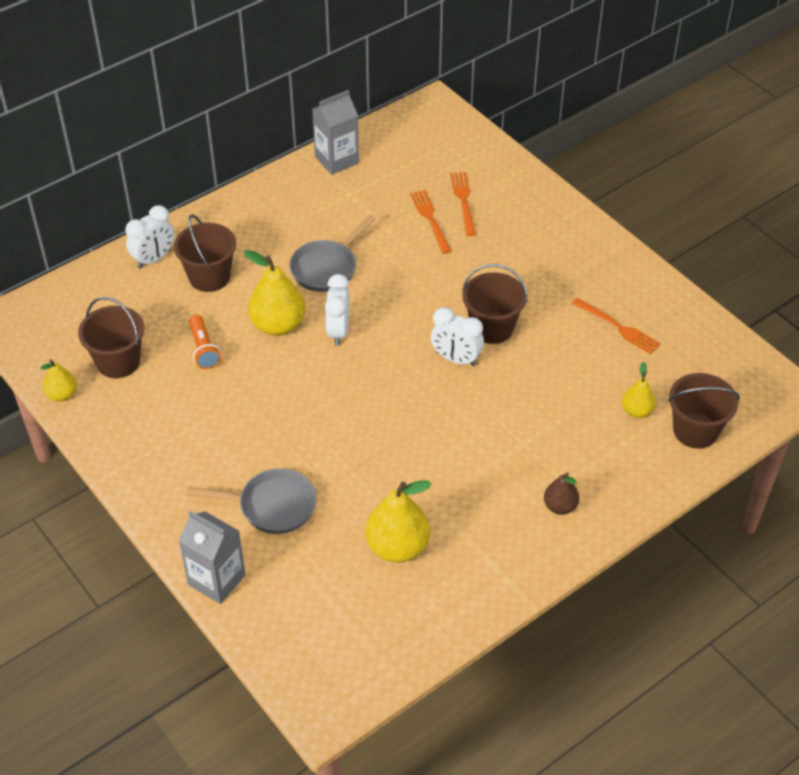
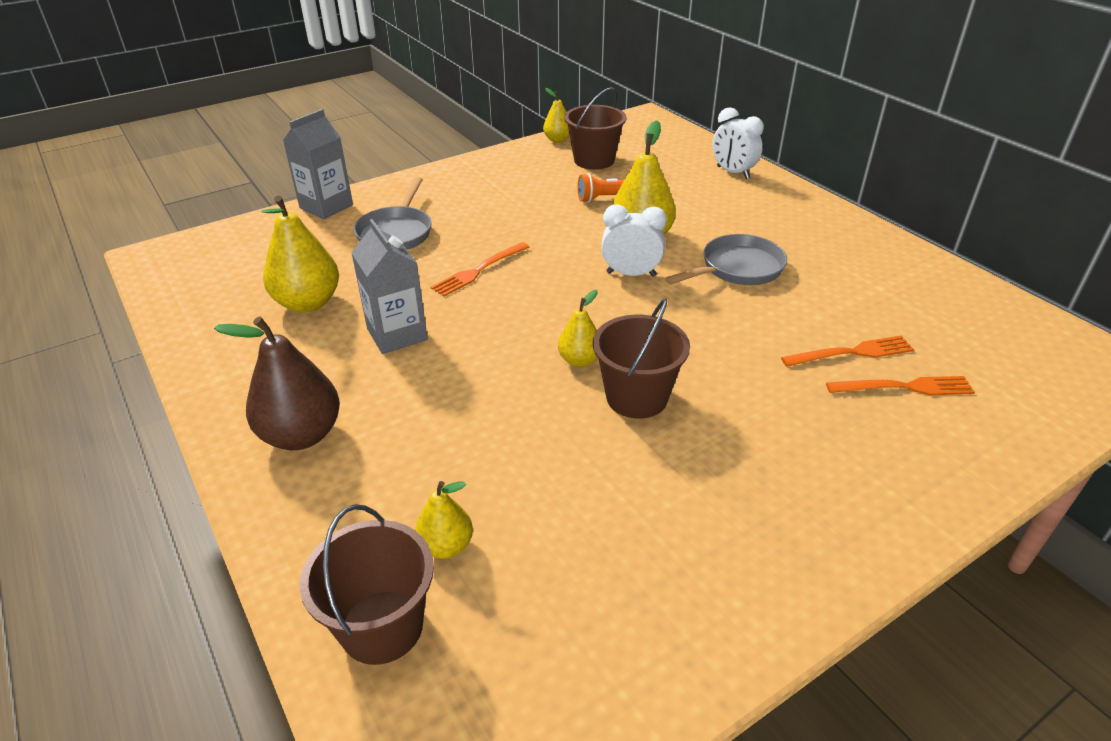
camera: 95 degrees right, 10 degrees down
(209, 277) = (711, 200): brown bucket -> none
(327, 268) = (737, 269): grey pan -> grey pan turned 105 degrees clockwise
(337, 160) = (944, 280): grey carton -> grey carton (397, 334)
(456, 359) = (579, 360): white clock -> yellow pear
(560, 506) = (301, 435): brown pear -> brown pear, size x1.78
(619, 328) = (637, 547): orange fork -> orange fork (478, 271)

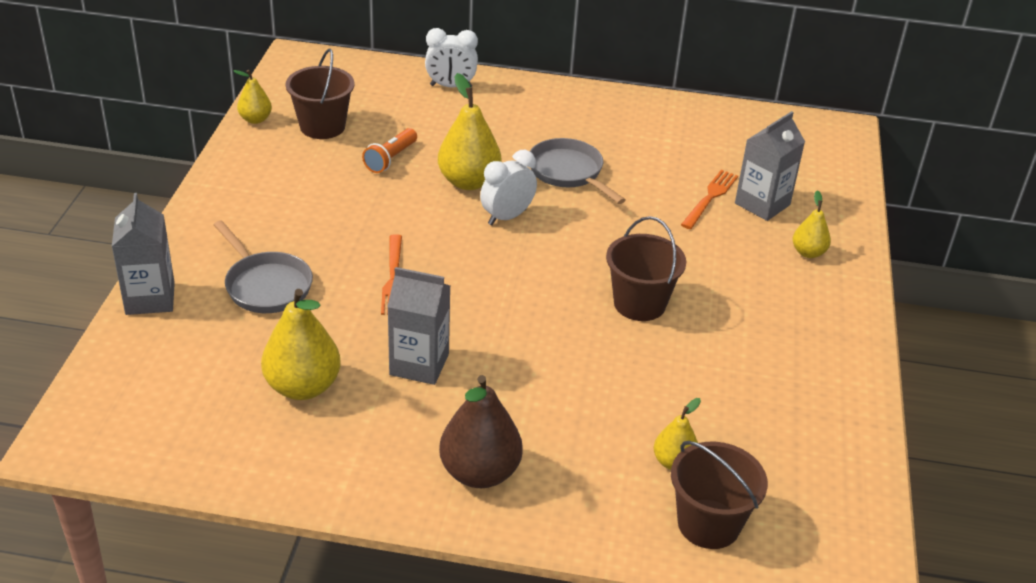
camera: 50 degrees left, 0 degrees up
(579, 360) = (571, 302): yellow pear -> yellow pear (808, 253)
(737, 269) = (568, 173): grey pan -> grey pan turned 45 degrees counterclockwise
(906, 387) = (762, 204): orange fork -> grey carton

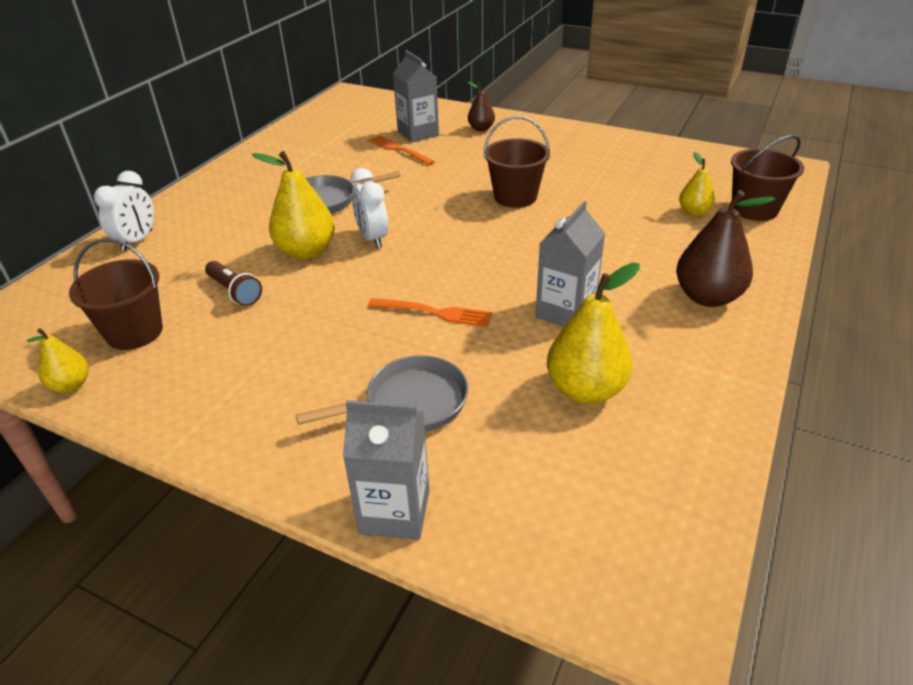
camera: 70 degrees left, 0 degrees up
(390, 159) = (235, 292): orange flashlight -> brown flashlight
(808, 253) = (481, 129): yellow pear -> brown pear

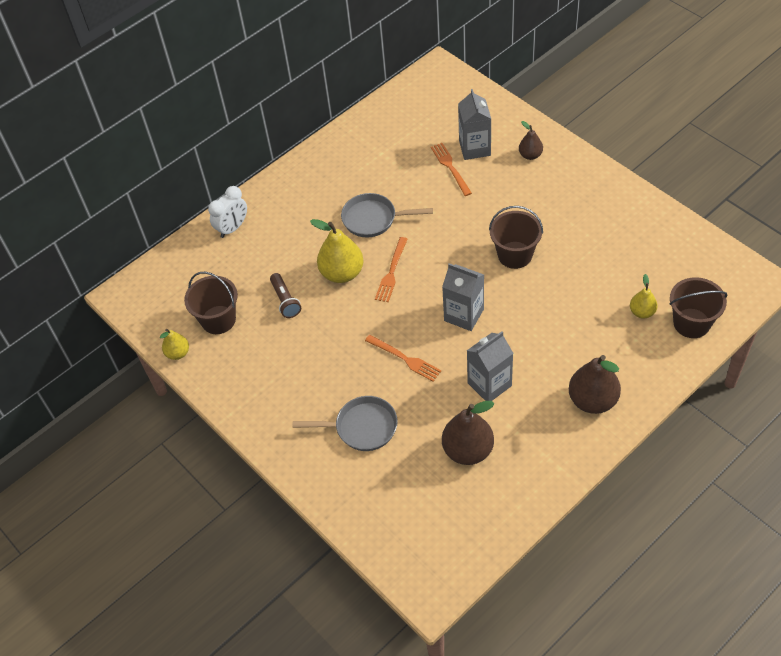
camera: 25 degrees right, 15 degrees up
(372, 238) = (391, 273): white clock -> orange fork
(394, 511) = (327, 495): grey carton -> grey carton (464, 315)
(585, 390) = (468, 450): yellow pear -> brown pear

